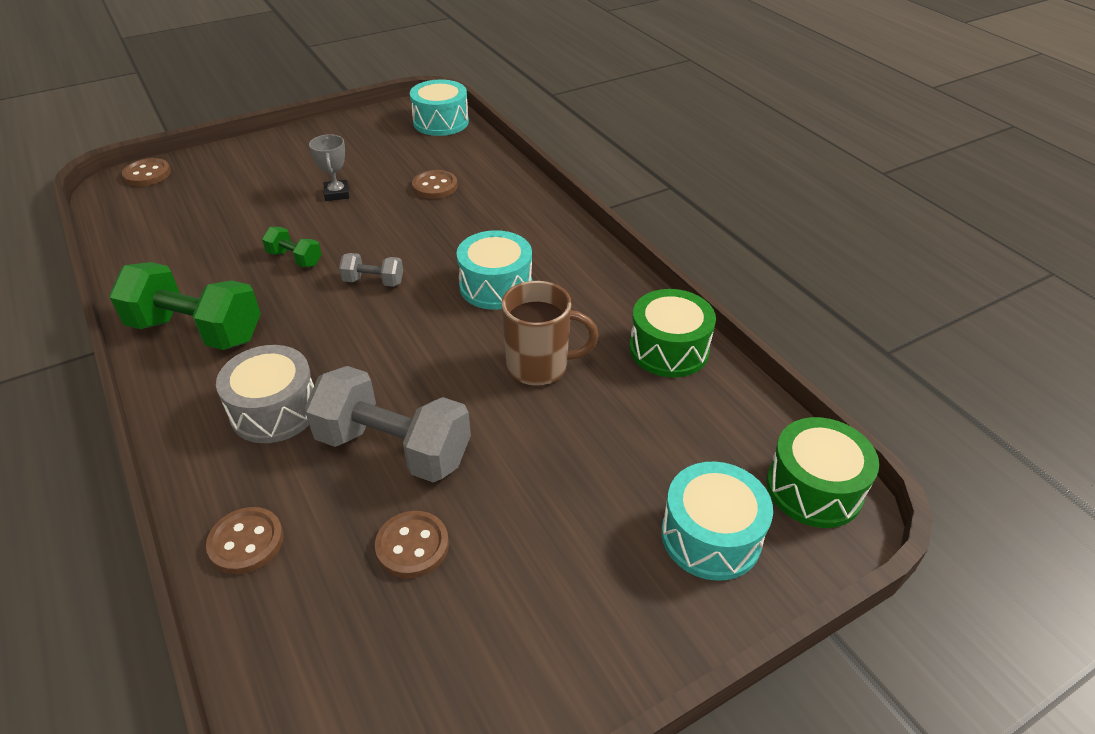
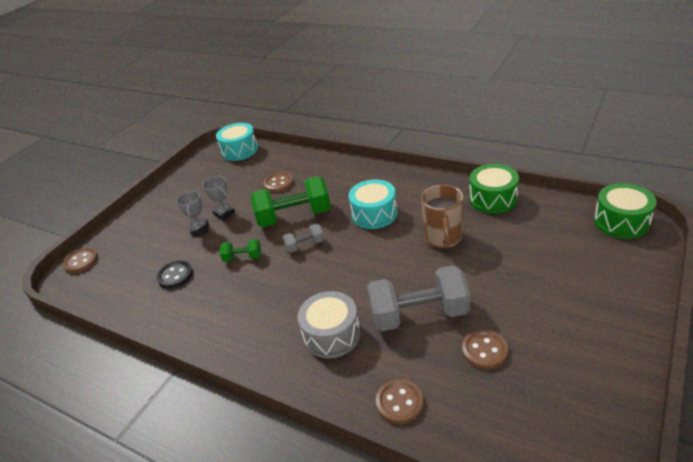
camera: 25 degrees left, 5 degrees down
(196, 331) = (231, 323): green dumbbell -> green dumbbell (294, 216)
(209, 241) = (175, 276): none -> black button
(292, 199) = (200, 229): none -> grey trophy
(539, 366) = (443, 238): brown mug -> brown mug turned 120 degrees clockwise
(711, 536) = (605, 265): turquoise drum -> none

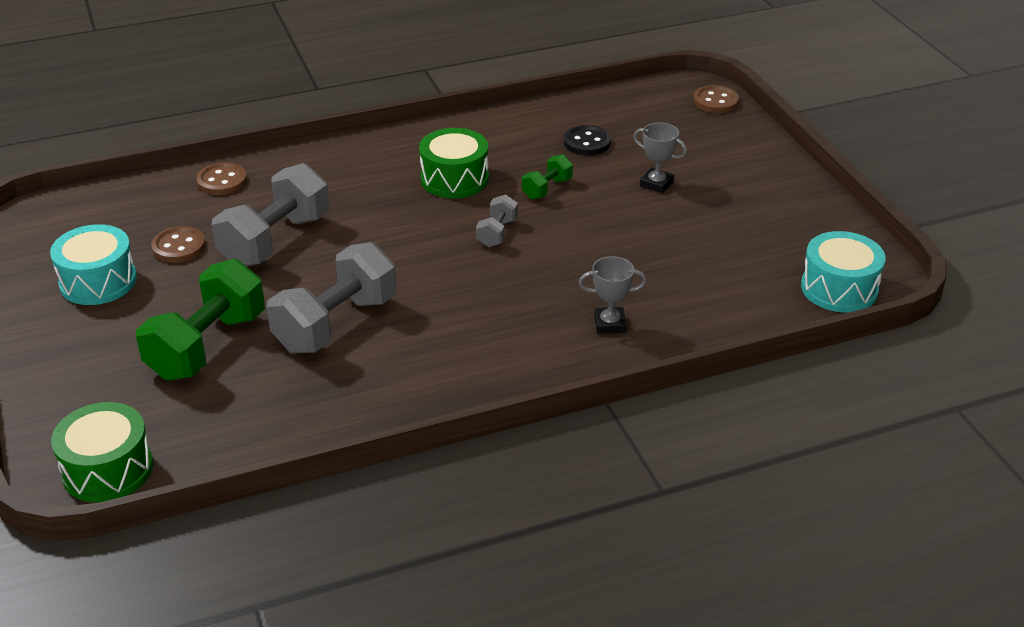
camera: 125 degrees right, 0 degrees up
(224, 213) = (664, 210): grey trophy -> grey trophy (610, 324)
(278, 183) = (672, 277): brown button -> none
(294, 216) = (568, 252): green dumbbell -> green dumbbell (207, 346)
(332, 335) = (343, 186): grey drum -> none
(374, 214) = (467, 307): turquoise drum -> turquoise drum (98, 281)
(443, 238) = (336, 324): brown mug -> grey dumbbell
(493, 199) = (325, 413): green drum -> green drum (454, 179)

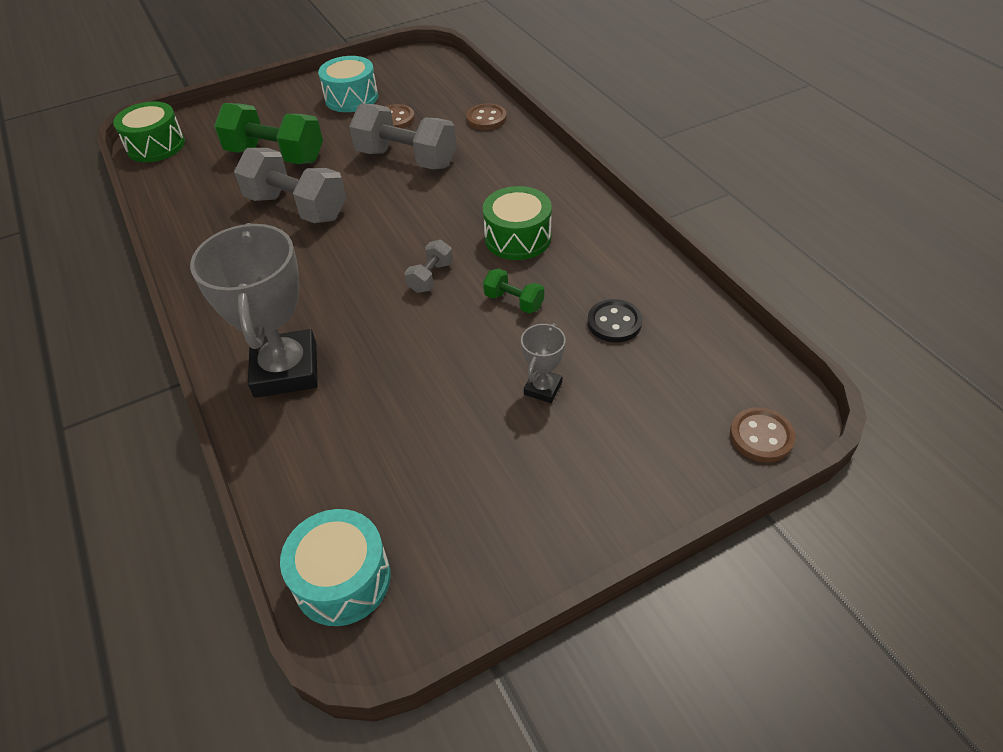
camera: 85 degrees right, 10 degrees up
(497, 233) = (430, 277): grey dumbbell -> grey dumbbell turned 75 degrees counterclockwise
(610, 324) = (286, 370): grey trophy -> grey trophy, size x2.17

